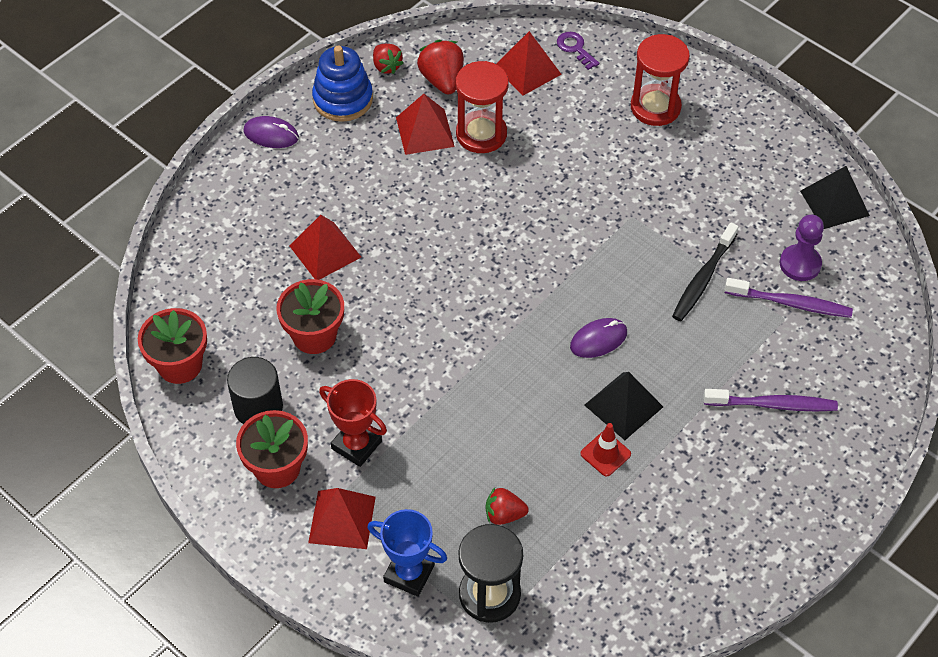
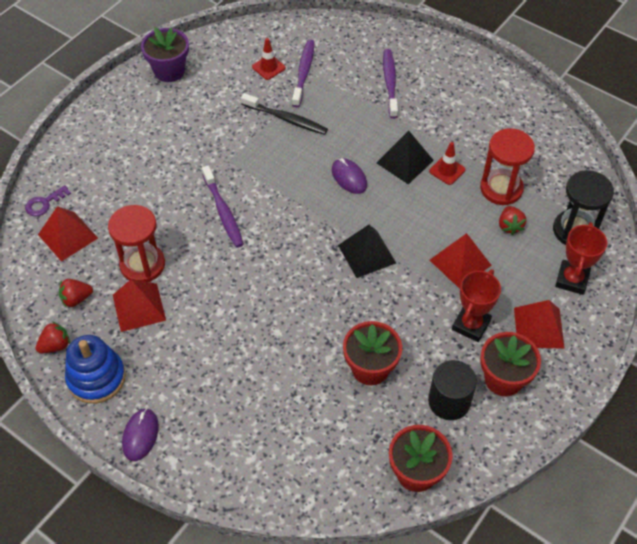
camera: 95 degrees left, 0 degrees up
(325, 251) = (279, 371): red pyramid -> red pyramid (460, 262)
(409, 573) = (572, 280): blue trophy -> red trophy
(442, 80) = (76, 299): red strawberry -> red strawberry, size x0.65
(551, 208) = (223, 212): none -> purple toothbrush
(655, 107) = (115, 149): red hourglass -> red hourglass (501, 188)
(790, 158) = (169, 71): none -> purple flower pot
(800, 264) = (268, 67): purple pawn -> red traffic cone
(834, 203) = (211, 48): black pyramid -> black pyramid (366, 254)

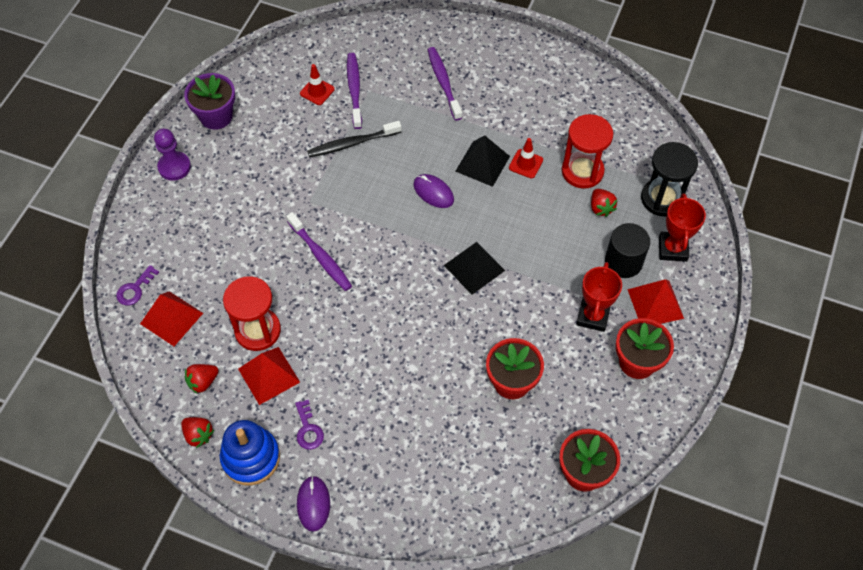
camera: 15 degrees left, 5 degrees up
(55, 345) = (198, 435): red strawberry -> red strawberry turned 90 degrees clockwise
(117, 106) = (174, 167): none -> purple pawn
(159, 365) = (308, 429): none -> purple key
(286, 119) = (352, 143): black toothbrush -> black toothbrush turned 150 degrees clockwise
(449, 401) = (594, 396): black cylinder -> black cylinder (623, 262)
(460, 262) = (565, 256): red pyramid -> none

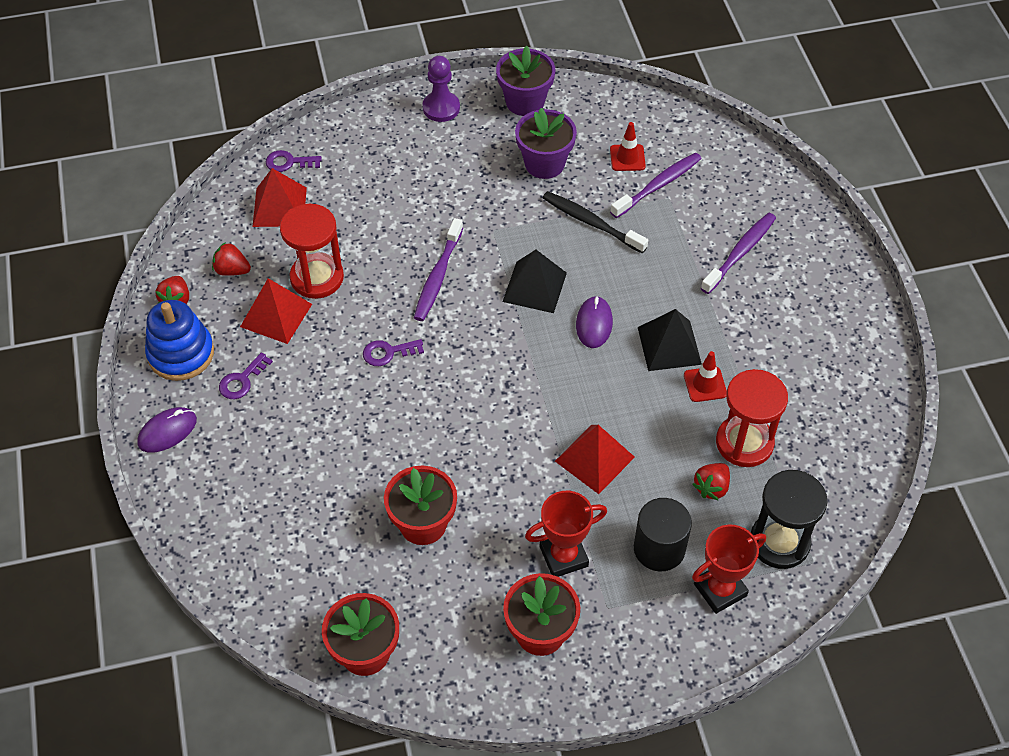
camera: 55 degrees right, 5 degrees down
(280, 138) = (544, 164): none -> purple flower pot
(359, 323) = (388, 352): none -> purple key
(474, 267) = (533, 412): black pyramid -> black pyramid (534, 287)
(655, 303) = (631, 610): red pyramid -> red pyramid (594, 458)

